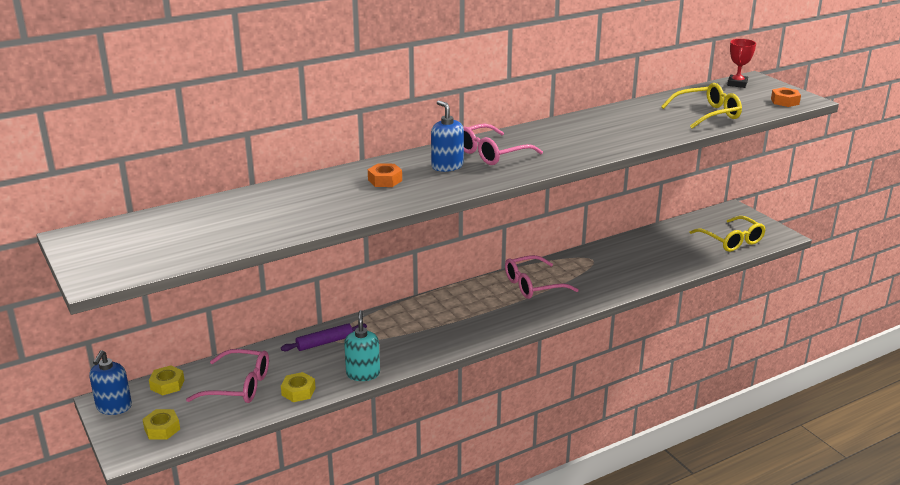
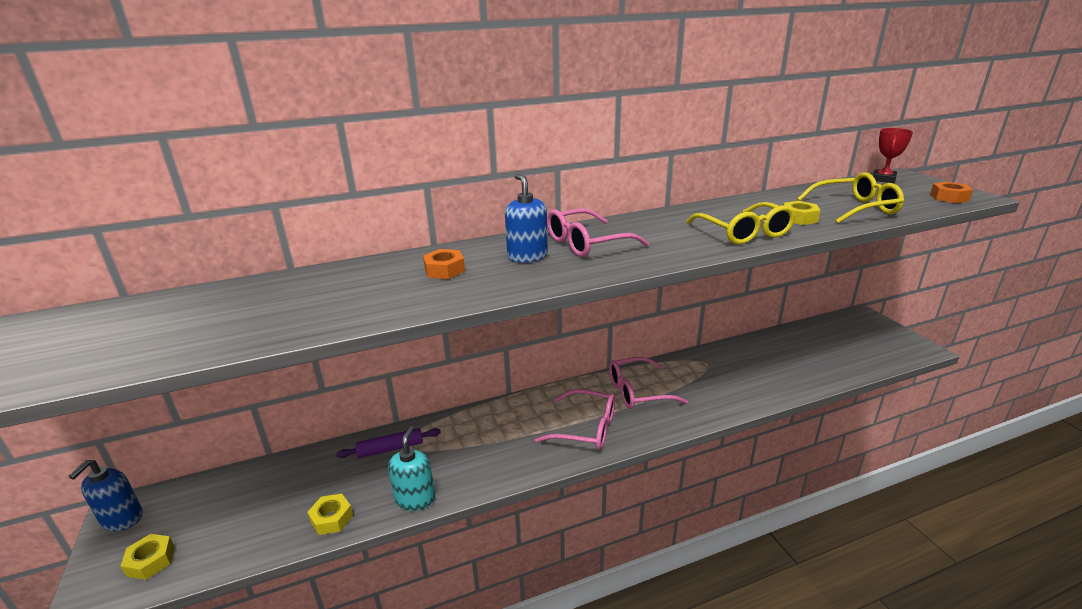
camera: 10 degrees right, 0 degrees up
(167, 385) = (197, 492): yellow nut -> yellow nut (799, 218)
(239, 386) = (271, 502): pink glasses -> pink glasses (586, 428)
(731, 241) = (864, 351): yellow glasses -> yellow glasses (744, 233)

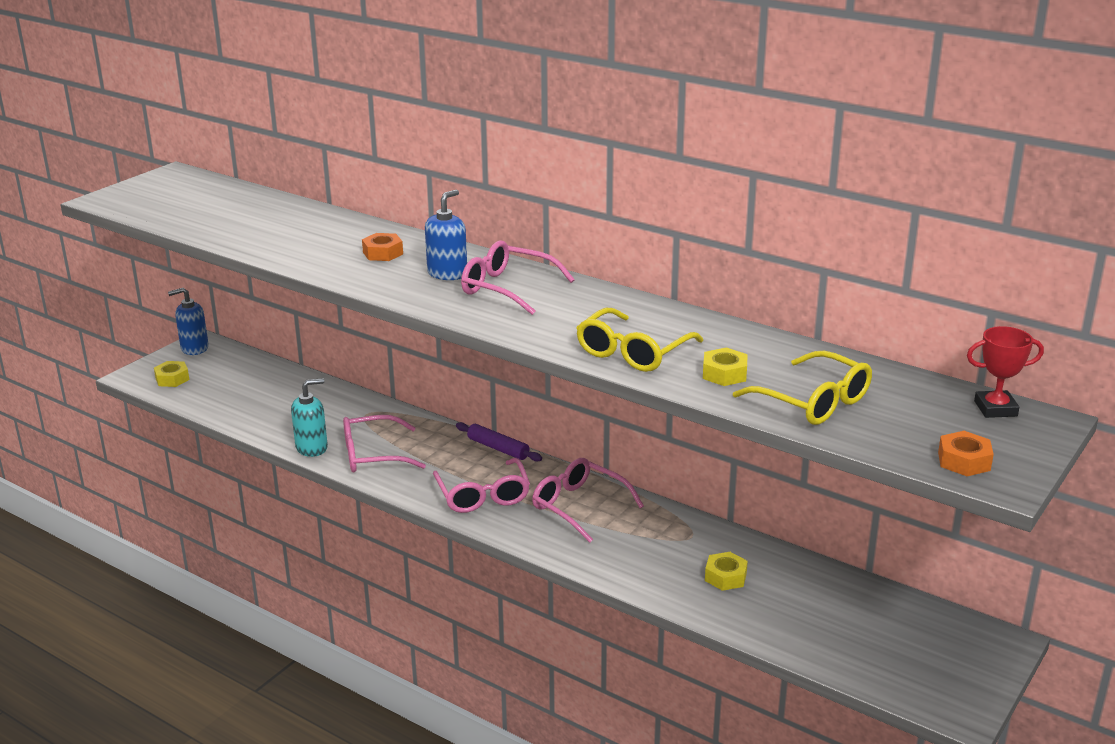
camera: 55 degrees right, 0 degrees up
(332, 518) = (261, 423): yellow nut -> yellow nut (725, 577)
(390, 448) = (357, 410): purple rolling pin -> purple rolling pin (498, 448)
(469, 465) = (372, 455): none -> pink glasses

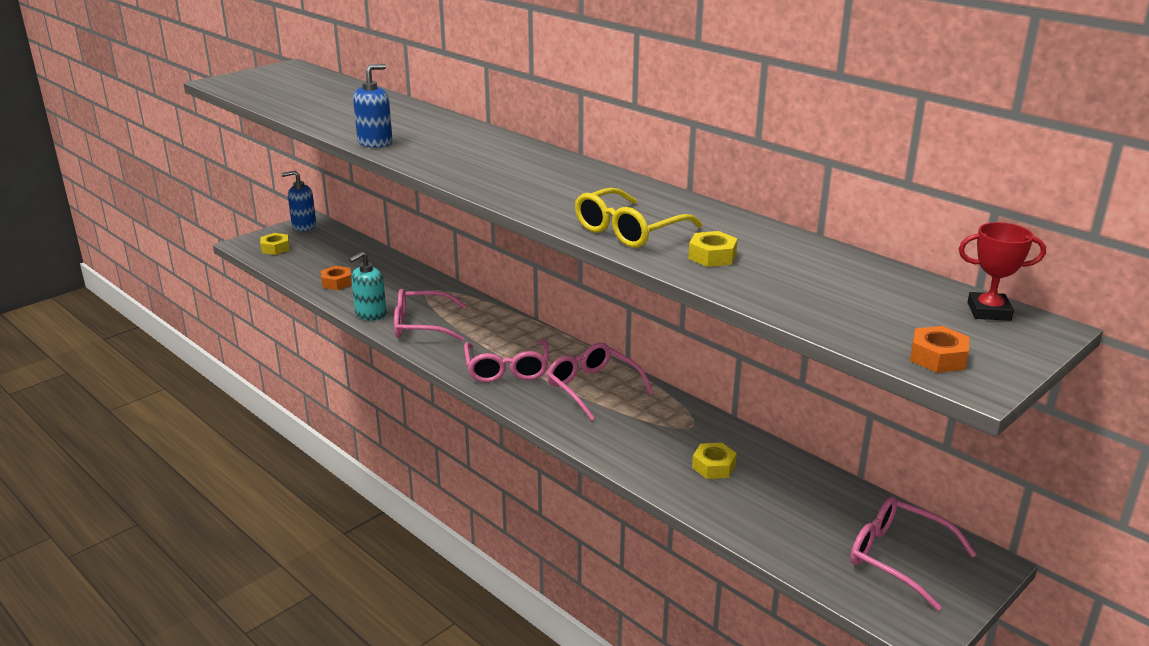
camera: 10 degrees right, 0 degrees up
(312, 448) = (370, 314): turquoise soap dispenser -> turquoise soap dispenser turned 150 degrees clockwise
(383, 253) = (435, 135): orange nut -> orange nut (337, 283)
(447, 273) = (485, 155): blue soap dispenser -> blue soap dispenser (375, 142)
(498, 448) = (535, 330): purple rolling pin -> none
(507, 288) = (534, 170): pink glasses -> pink glasses (897, 557)
(813, 402) = (794, 288): yellow glasses -> none

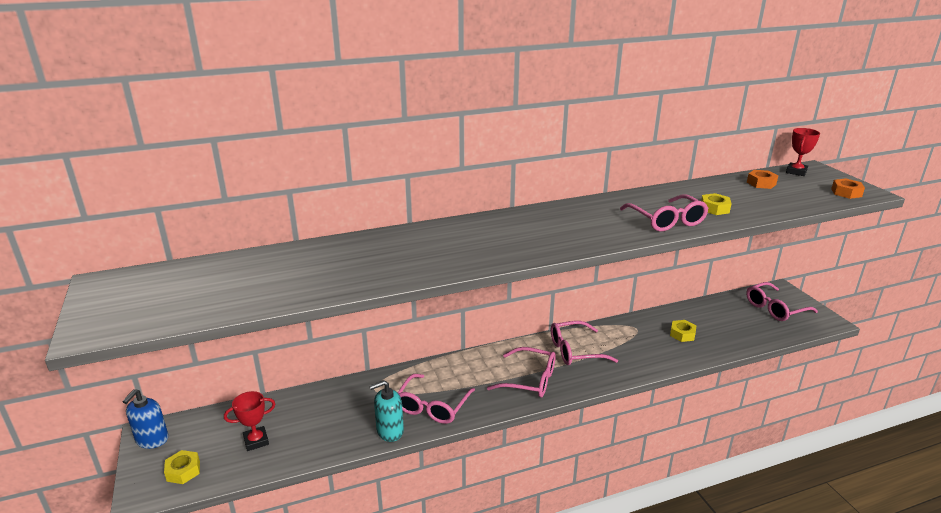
camera: 65 degrees left, 0 degrees up
(324, 263) = (256, 441): none -> red trophy
(337, 283) = (308, 440): orange nut -> orange nut (761, 183)
(370, 314) = (389, 431): turquoise soap dispenser -> turquoise soap dispenser turned 90 degrees clockwise
(375, 142) = (415, 273): blue soap dispenser -> none
(628, 231) = (667, 221): yellow glasses -> pink glasses

